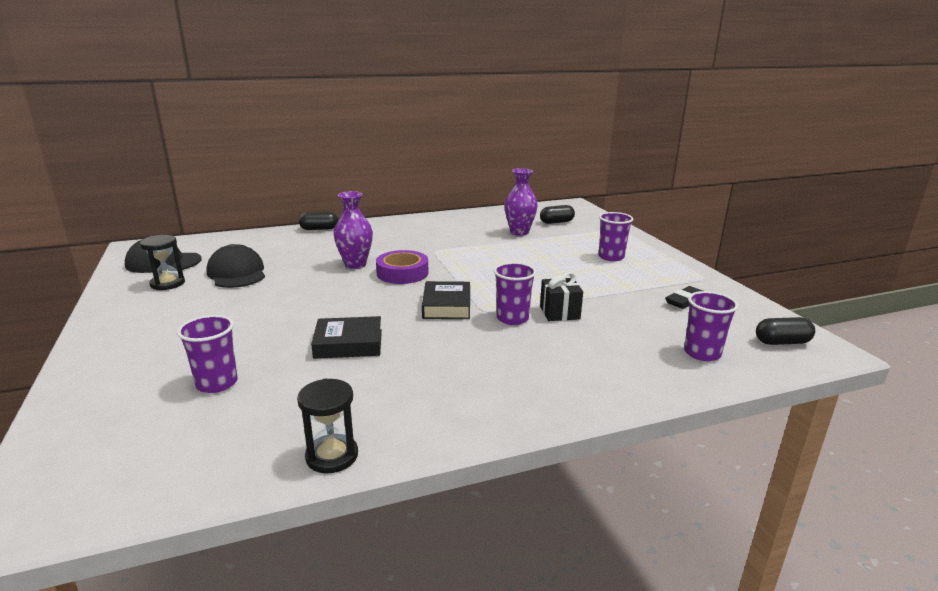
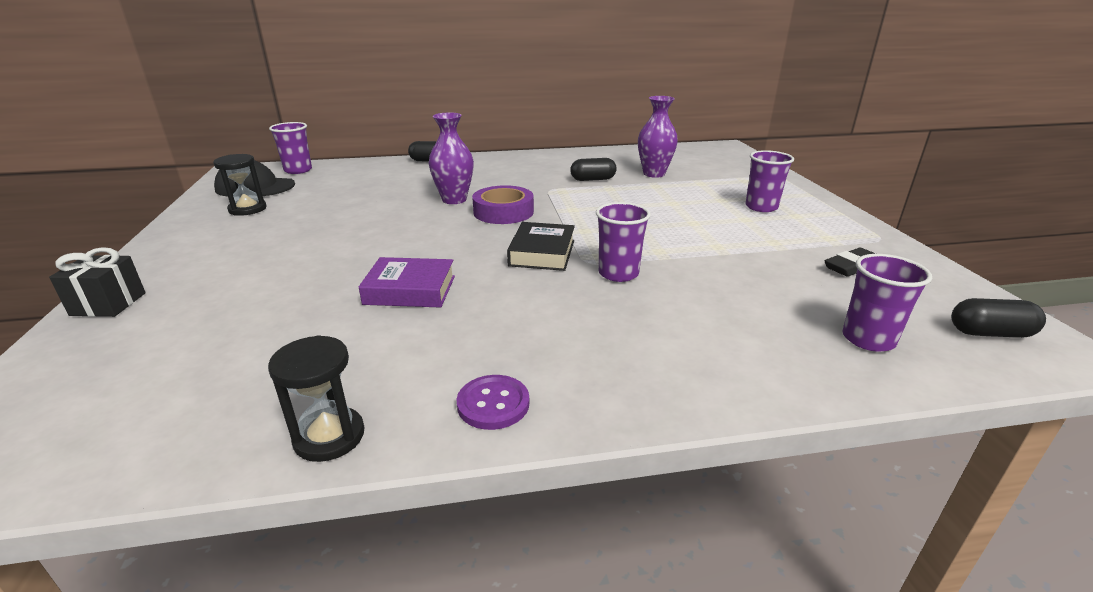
camera: 10 degrees right, 5 degrees up
(217, 383) = (240, 326): purple cup -> purple cup (298, 170)
(237, 273) = (323, 202): black cap -> none
(348, 344) = (410, 290): black book -> purple book
(447, 422) = (493, 404): none -> purple button
(556, 222) = (701, 165): black capsule -> black capsule (593, 179)
(559, 313) = (680, 270): black gift -> black gift (108, 304)

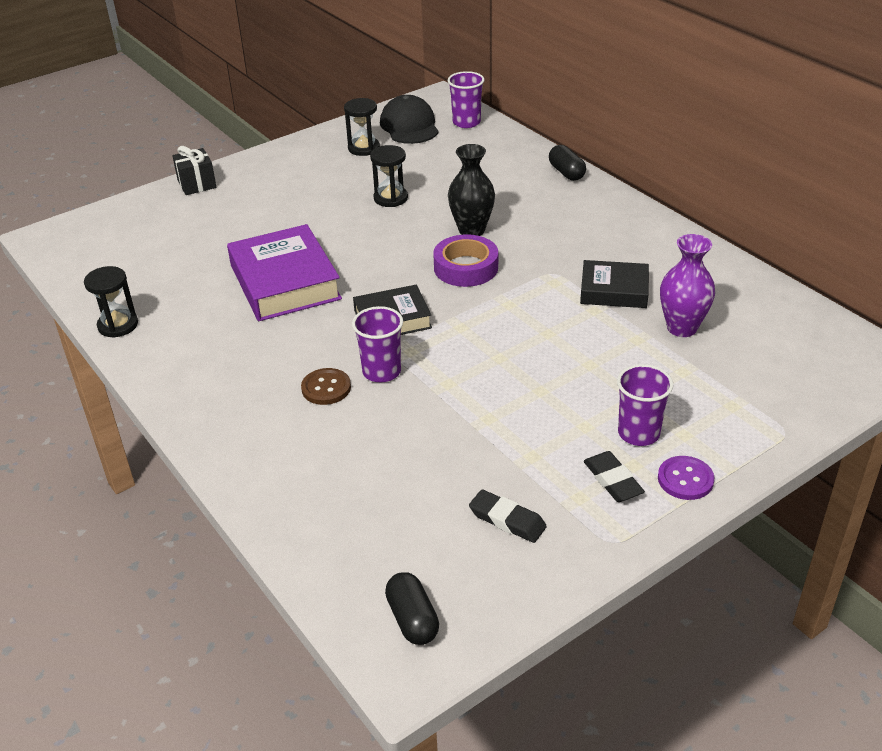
camera: 65 degrees right, 10 degrees up
(352, 216) = (390, 198): none -> black hourglass
(410, 290) = (285, 282): purple book -> purple book, size x1.65
(454, 200) = (471, 230): purple vase -> black vase
(493, 404) = (171, 369): purple button -> purple button (685, 479)
(593, 179) = (614, 290): black capsule -> black book
(622, 305) = (326, 388): none -> brown button
(811, 224) = (612, 480): none -> black eraser
(868, 339) = (351, 535): purple cup -> none

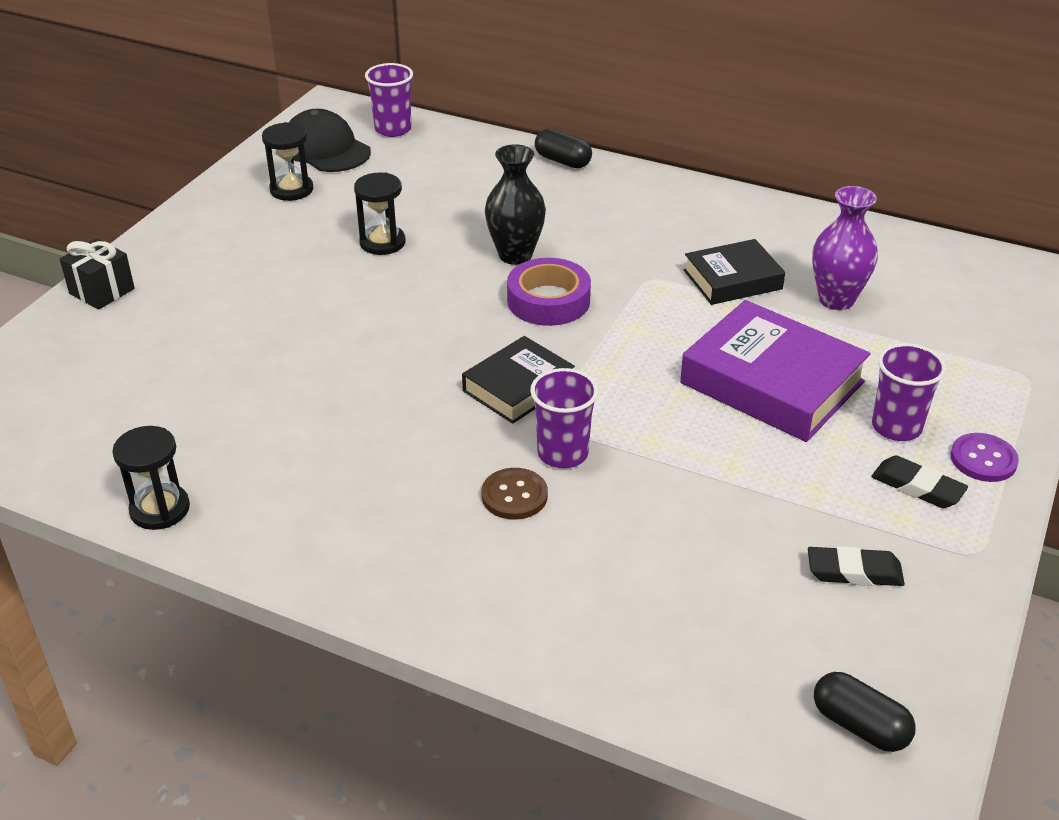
camera: 30 degrees left, 0 degrees up
(285, 282) = (342, 382): purple book -> purple book (772, 382)

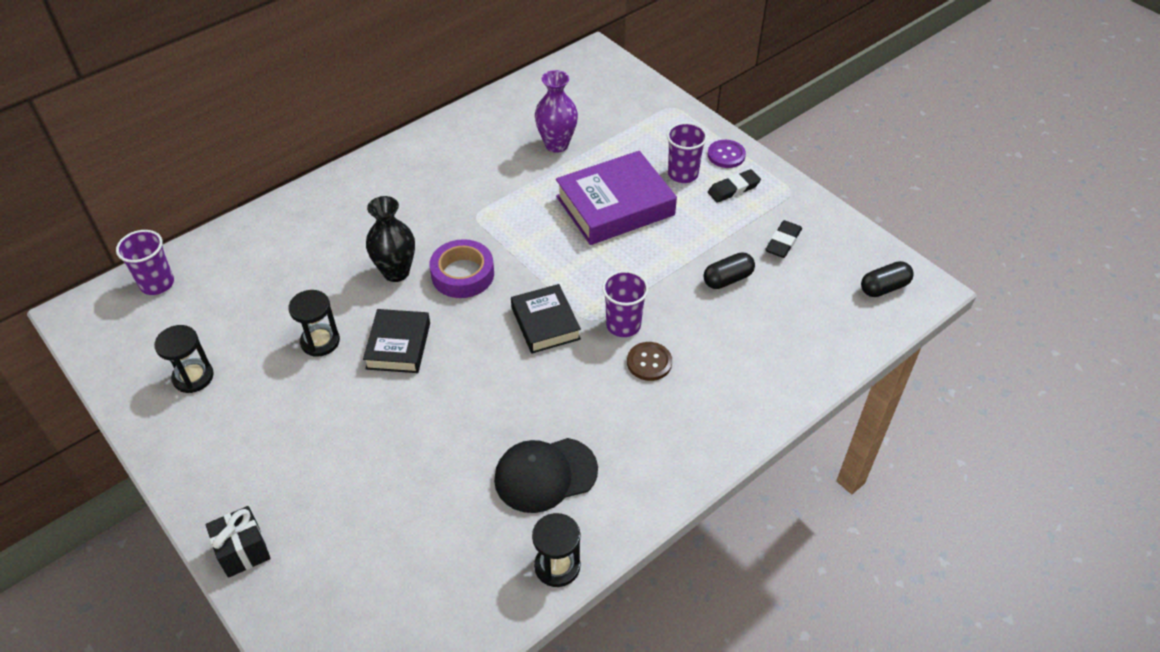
camera: 65 degrees left, 10 degrees up
(325, 149) = (148, 336): black cap -> black cap (545, 475)
(562, 161) = (296, 203): black capsule -> black capsule (727, 279)
(732, 279) = (504, 179): black book -> black book (398, 345)

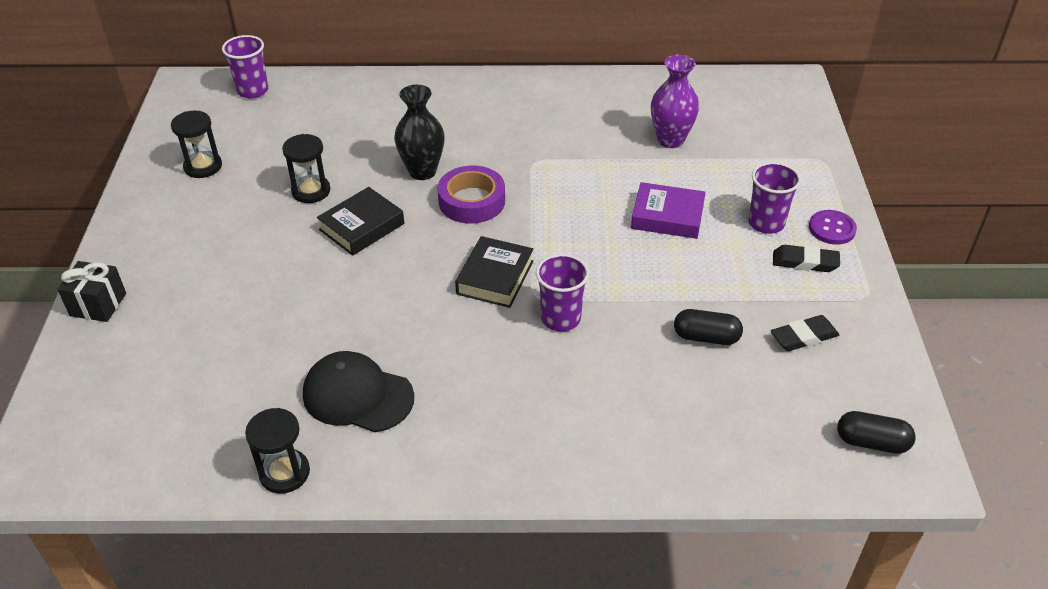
camera: 40 degrees right, 5 degrees down
(615, 205) = (667, 216): purple book -> purple book, size x0.61
(649, 362) = (548, 363): brown button -> none

